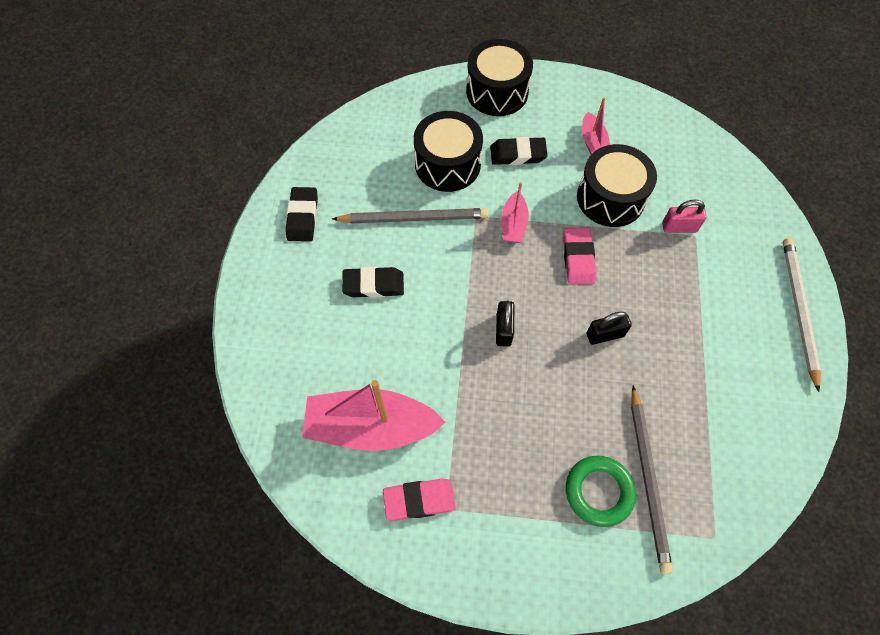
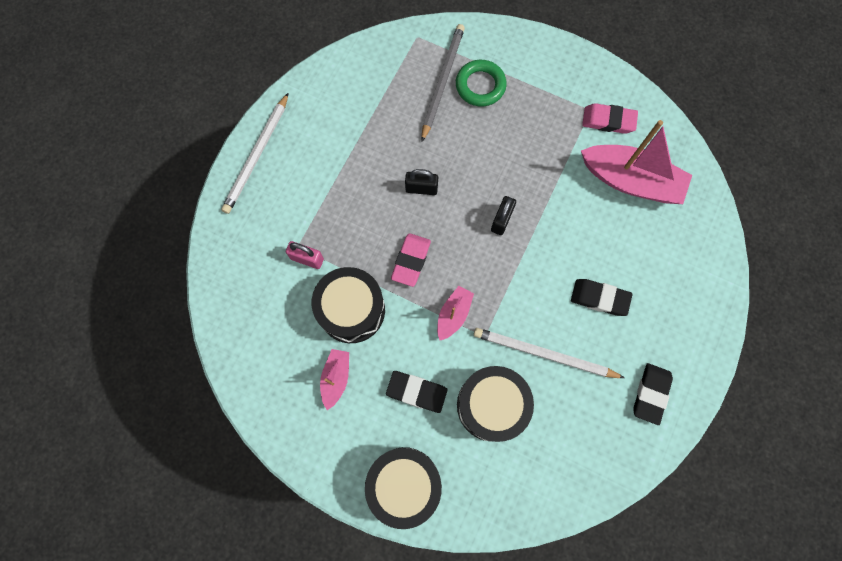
camera: 160 degrees left, 10 degrees up
(414, 218) = (544, 354): grey pencil -> white pencil

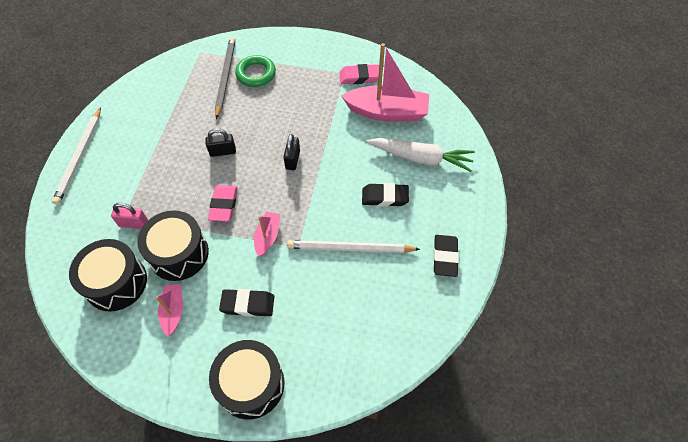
camera: 15 degrees left, 15 degrees down
(491, 405) = (315, 299): black drum -> black drum (116, 282)
(656, 256) = (420, 158): none -> white carrot

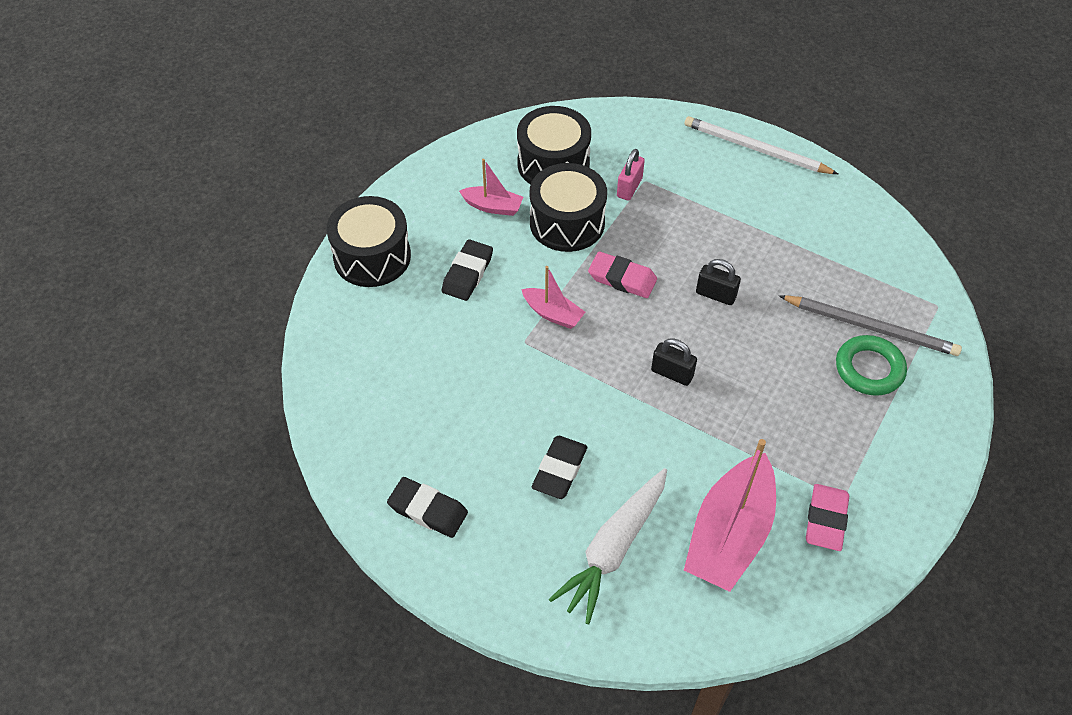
camera: 110 degrees right, 5 degrees down
(223, 152) = (715, 295): black padlock -> black padlock turned 75 degrees counterclockwise
(350, 248) = (494, 399): white pencil -> none

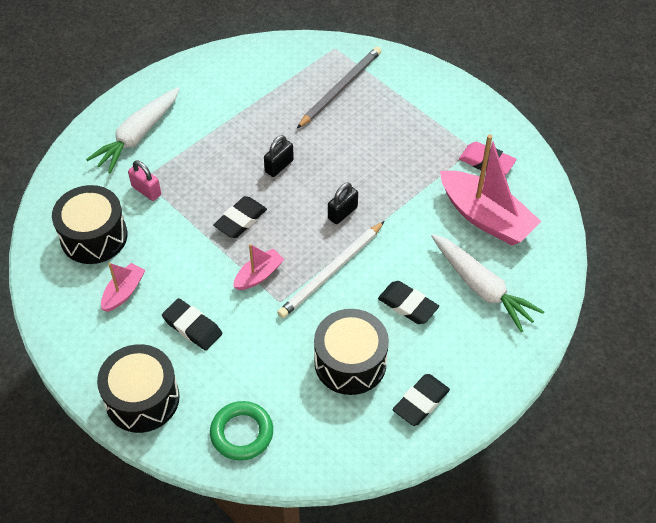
camera: 75 degrees left, 0 degrees up
(567, 222) = (166, 242): black drum -> black drum (350, 362)
(622, 278) = (240, 220): pink eraser -> black eraser
(701, 160) = (138, 135): none -> white carrot
(755, 149) = (143, 99): white pencil -> white pencil (331, 272)
(869, 369) = (375, 101): green ring -> green ring (242, 433)

